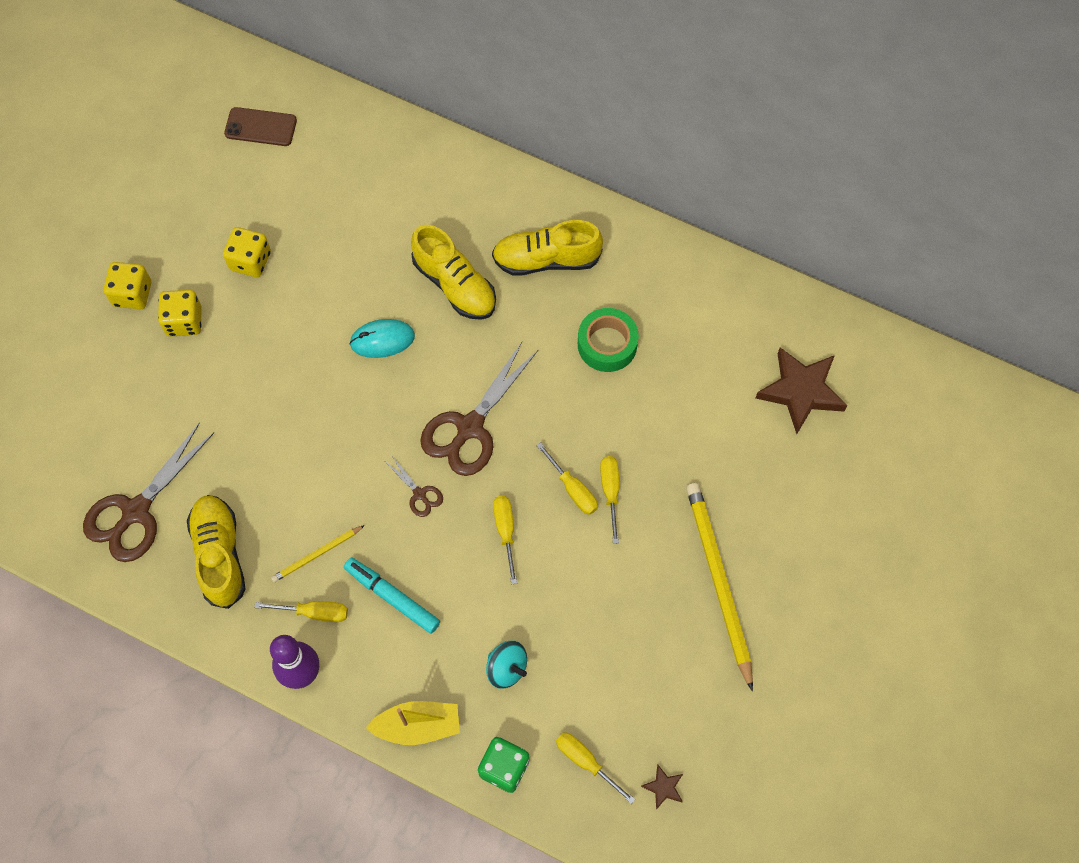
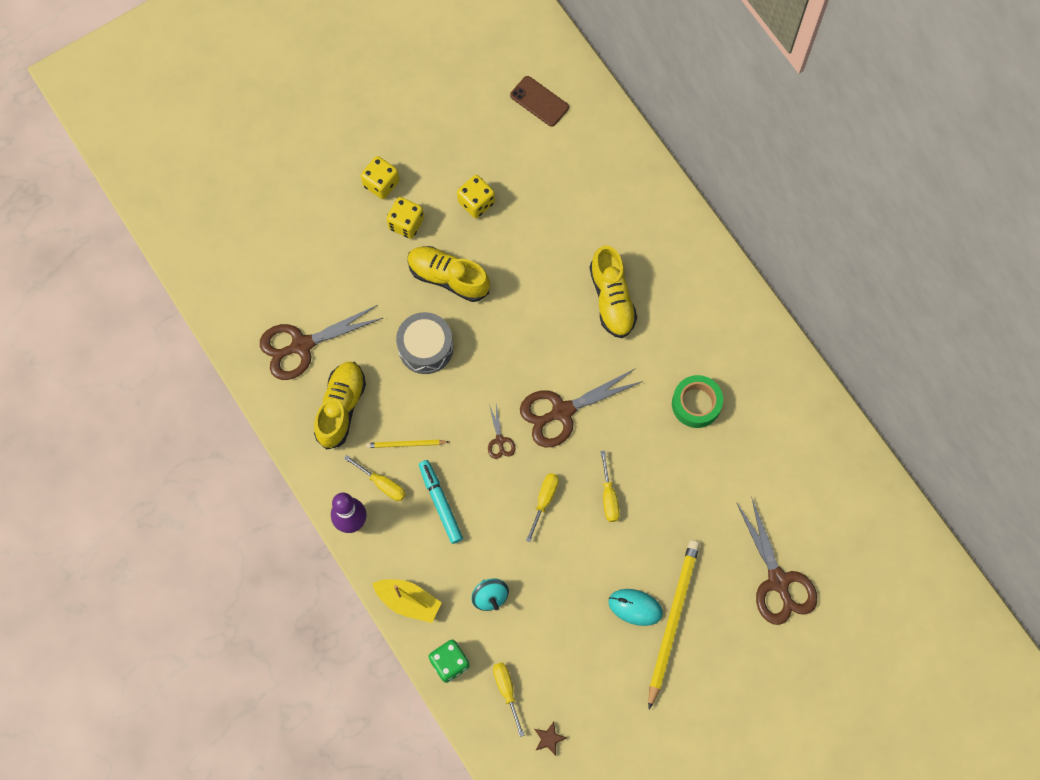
camera: 30 degrees right, 5 degrees up
(280, 439) = (425, 347): none -> grey drum
(382, 340) = (537, 312): turquoise mouse -> turquoise mouse (635, 607)
(546, 259) = (689, 315): yellow shoe -> yellow shoe (448, 277)
(610, 491) = (634, 513): yellow screwdriver -> none
(801, 391) = (817, 517): brown star -> none
(802, 479) = (778, 581): none -> brown scissors

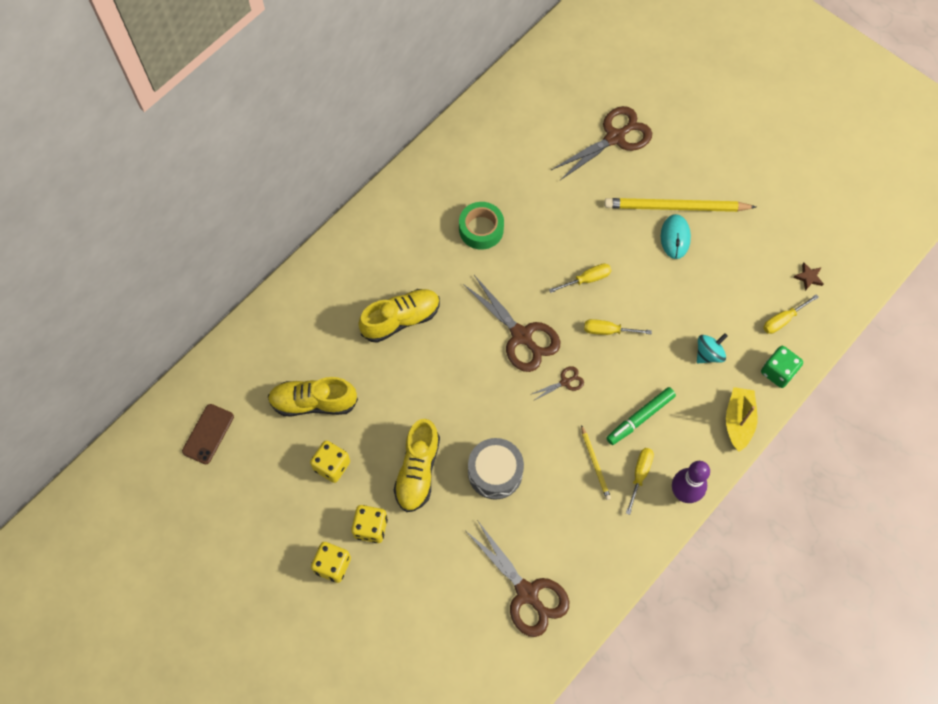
camera: 105 degrees left, 5 degrees down
(341, 408) = (579, 535): yellow shoe -> yellow shoe (313, 402)
(440, 503) = (640, 418): turquoise marker -> green marker

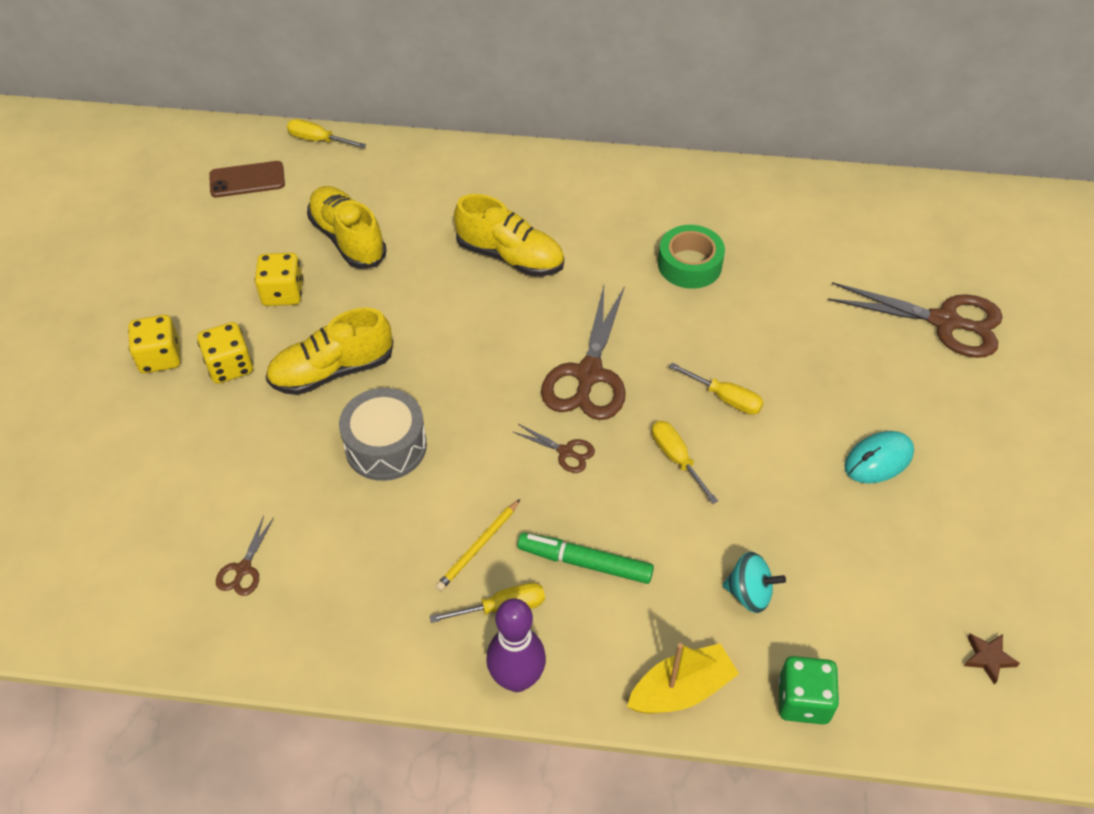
camera: 55 degrees right, 15 degrees down
(527, 593) = (243, 569): brown scissors -> brown scissors, size x0.46
(675, 207) = (921, 436): yellow pencil -> none
(782, 320) = (888, 661): yellow screwdriver -> yellow screwdriver (317, 140)

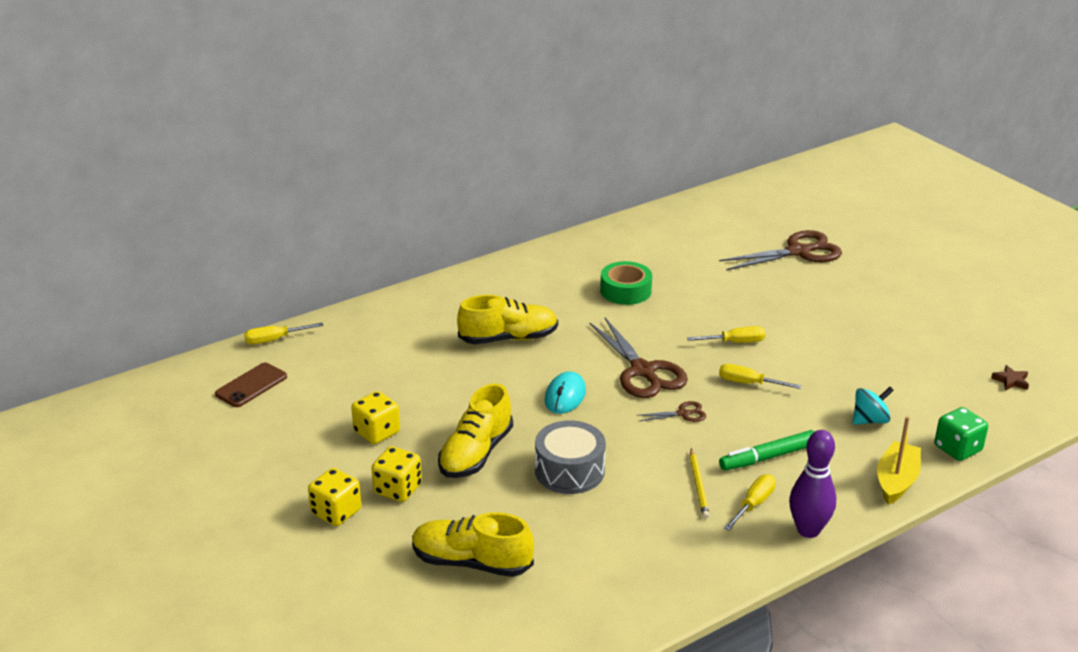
camera: 40 degrees left, 20 degrees down
(243, 569) = (569, 582): brown scissors -> none
(348, 239) = (381, 382): yellow shoe -> yellow shoe (471, 562)
(878, 459) = (850, 328): turquoise mouse -> turquoise mouse (565, 396)

